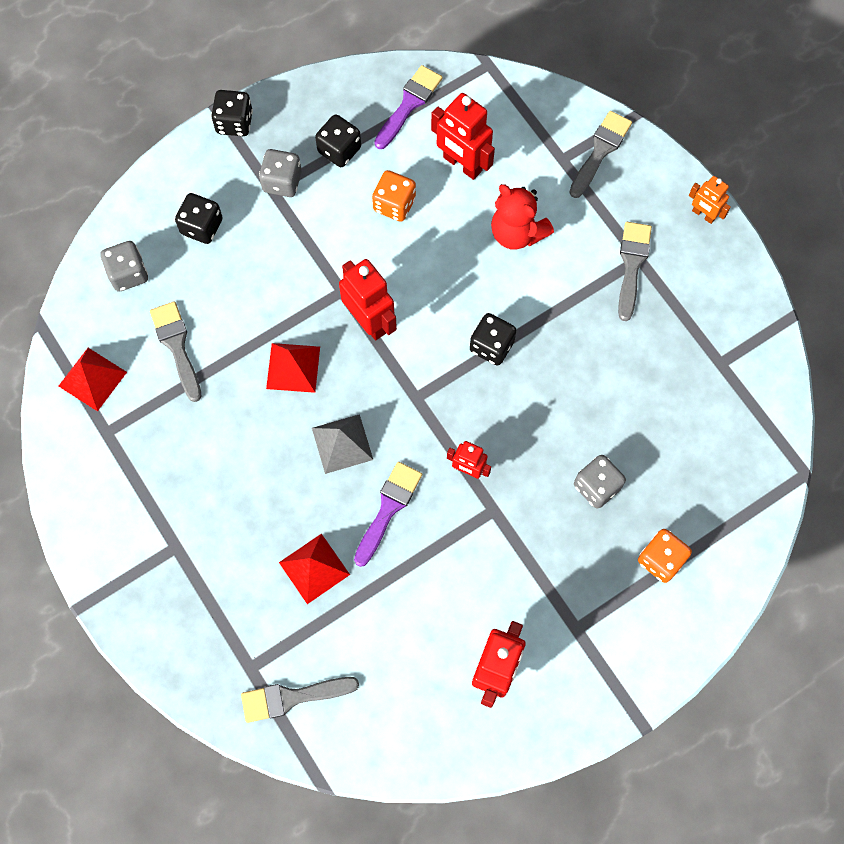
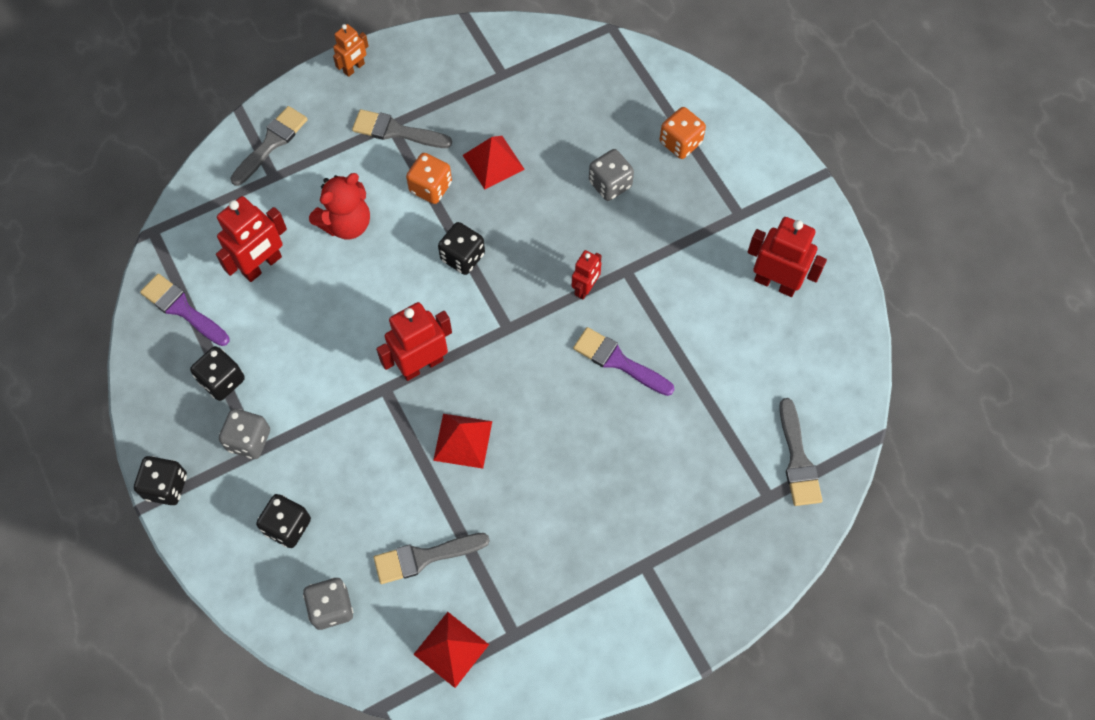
camera: 85 degrees left, 5 degrees down
(314, 568) = (673, 432): red pyramid -> red pyramid (493, 162)
(342, 443) = (548, 398): grey pyramid -> none
(394, 204) = (296, 332): orange dice -> orange dice (430, 187)
(600, 151) = (271, 143): grey brush -> grey brush turned 90 degrees clockwise

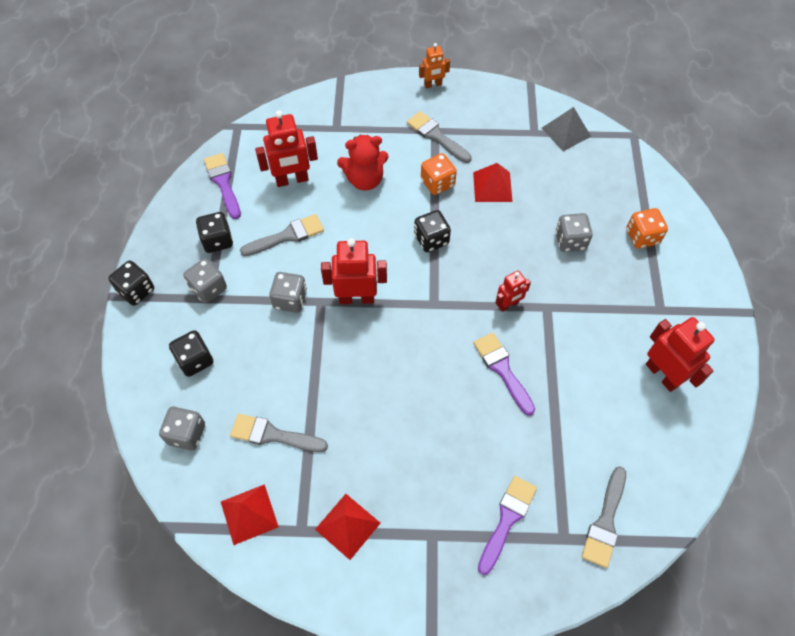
camera: 30 degrees right, 5 degrees down
(271, 143) = (348, 107): grey brush -> grey brush (287, 236)
(350, 404) = (290, 300): none -> grey dice
(462, 440) = (352, 366): red pyramid -> red pyramid (347, 526)
(536, 57) = (566, 132): none -> grey pyramid
(706, 509) = (507, 519): none -> purple brush

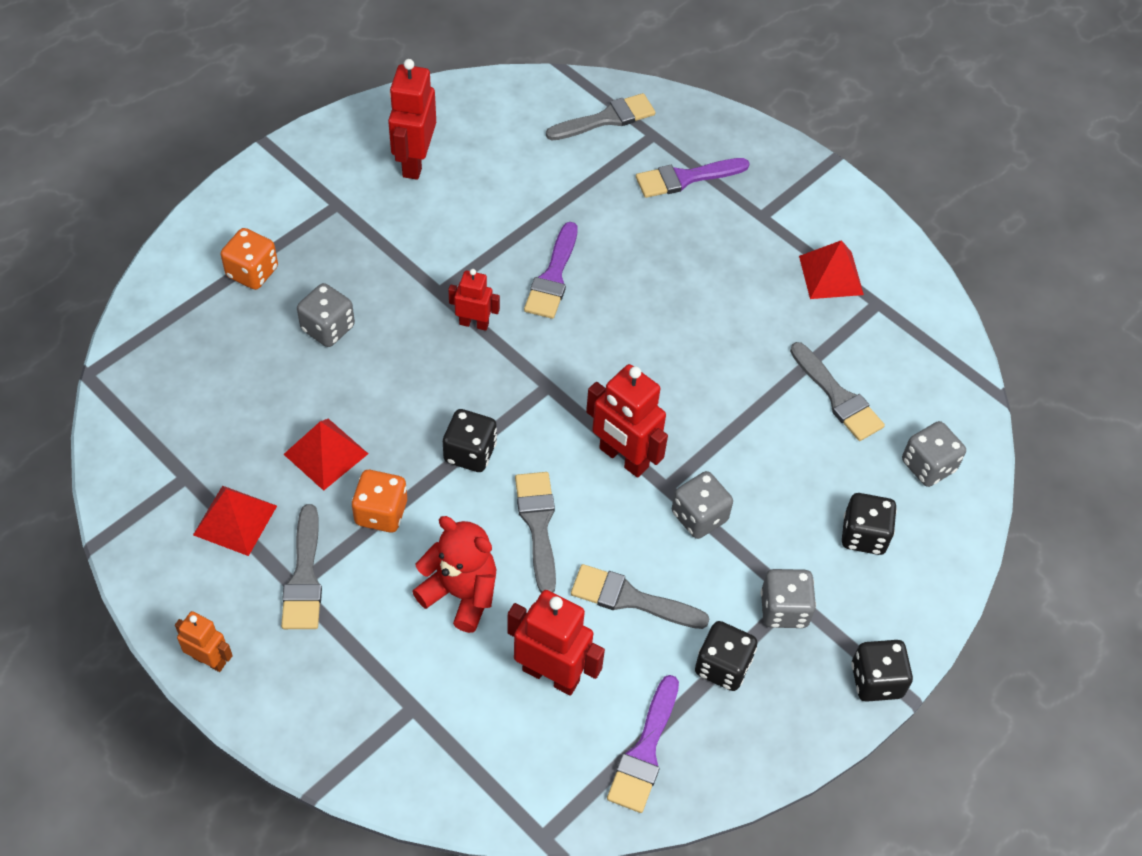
camera: 140 degrees left, 5 degrees down
(249, 514) = (916, 350): red pyramid -> red pyramid (235, 520)
(363, 233) = (538, 525): none -> grey brush
(566, 132) = (151, 444): grey pyramid -> none

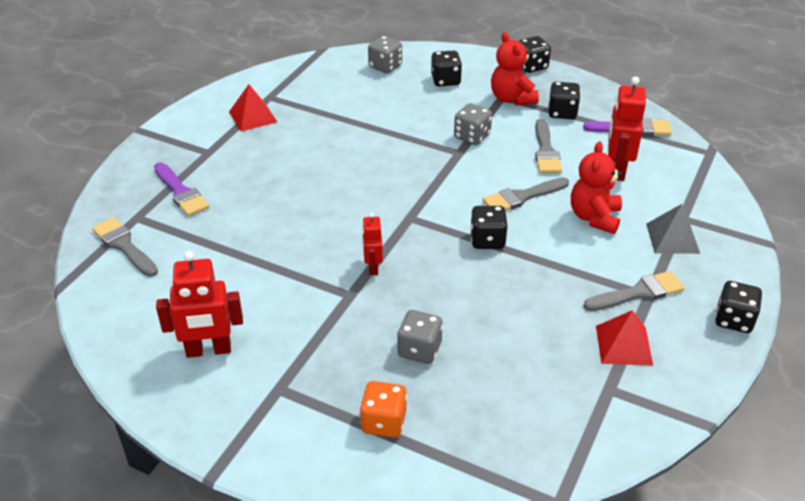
camera: 105 degrees left, 15 degrees down
(209, 660) = (733, 320): orange robot -> black dice
(326, 454) = (535, 313): red pyramid -> none
(379, 670) = (672, 238): none -> grey pyramid
(381, 512) = (563, 270): orange dice -> none
(553, 277) = (308, 237): purple brush -> none
(623, 458) = (448, 173): red robot -> none
(784, 609) = (512, 99): grey dice -> red teddy bear
(837, 397) = (352, 101): grey brush -> none

